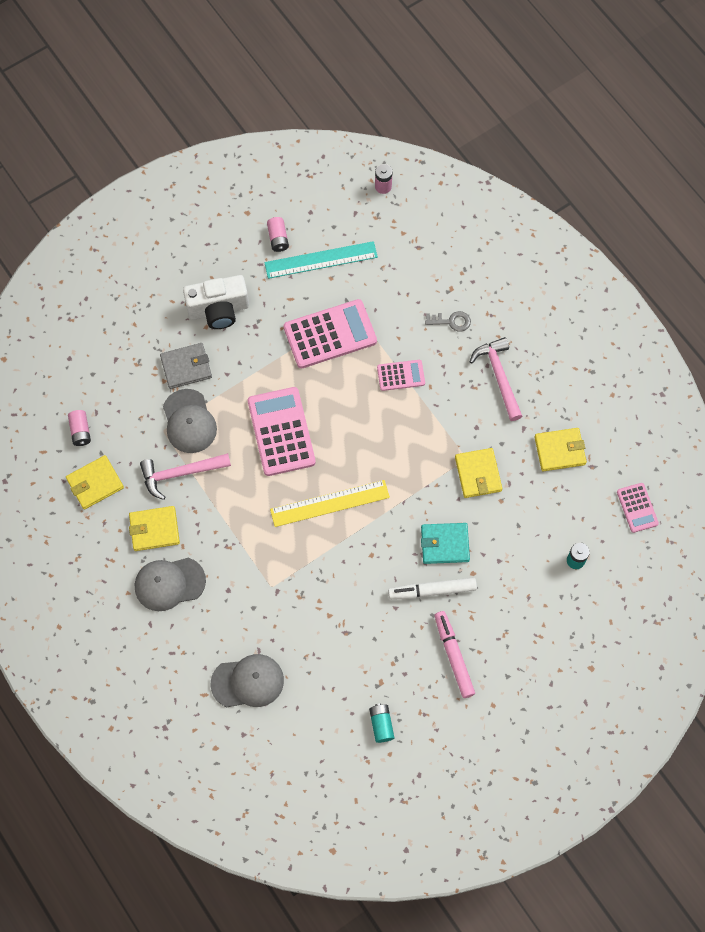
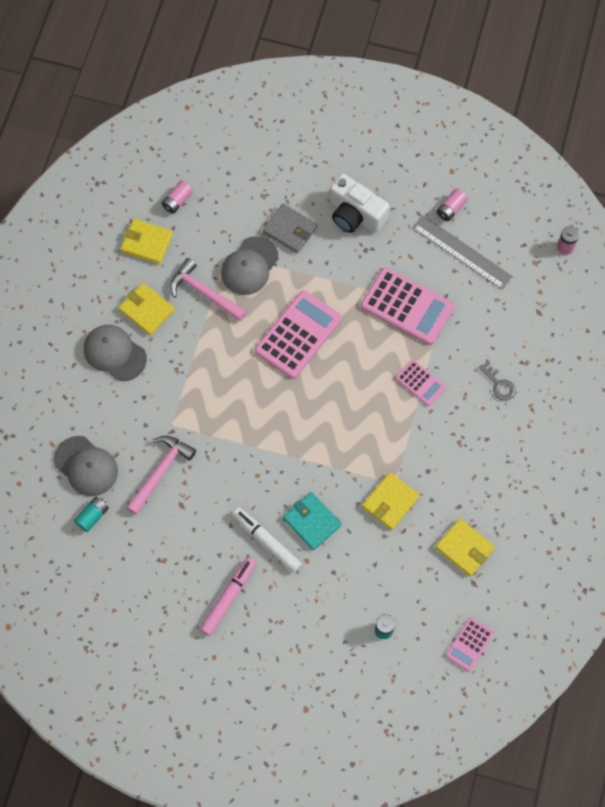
camera: 50 degrees right, 0 degrees up
(321, 260) = (461, 252): turquoise ruler -> grey ruler
(329, 503) = (272, 413): yellow ruler -> none
(381, 724) = (131, 586): turquoise battery -> turquoise battery (92, 516)
(498, 376) = (485, 454): pink hammer -> pink hammer (161, 471)

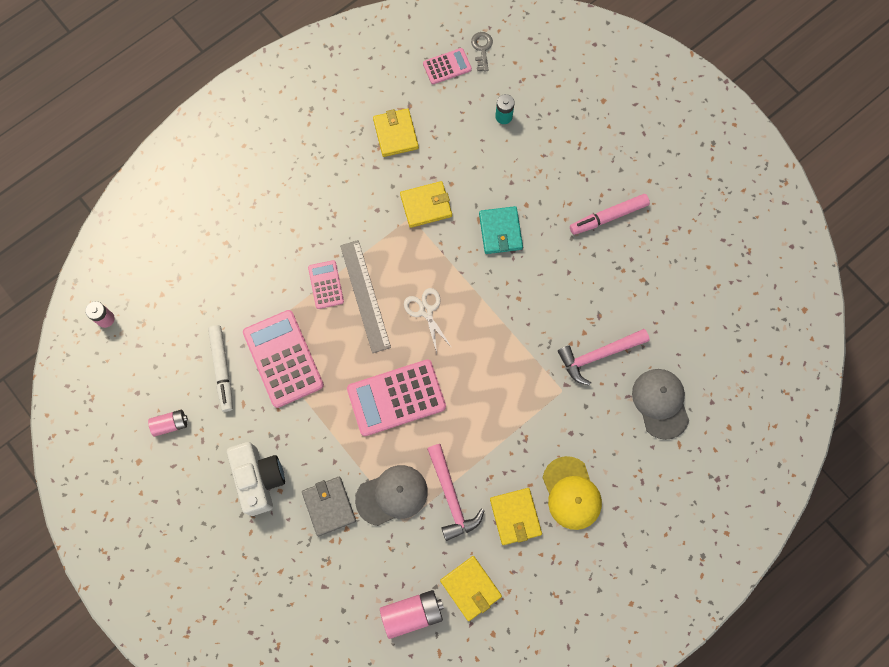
camera: 145 degrees left, 5 degrees up
(92, 516) = (680, 355): turquoise battery -> none
(114, 353) = (571, 493): grey cap -> yellow cap
(177, 201) = (412, 613): pink battery -> pink battery, size x1.60
(267, 541) = (548, 240): white marker -> white marker (222, 369)
(324, 415) = (426, 311): none -> white scissors
(461, 252) = (196, 376): grey ruler -> grey ruler (365, 296)
(499, 384) = (263, 240): grey key -> grey key (482, 49)

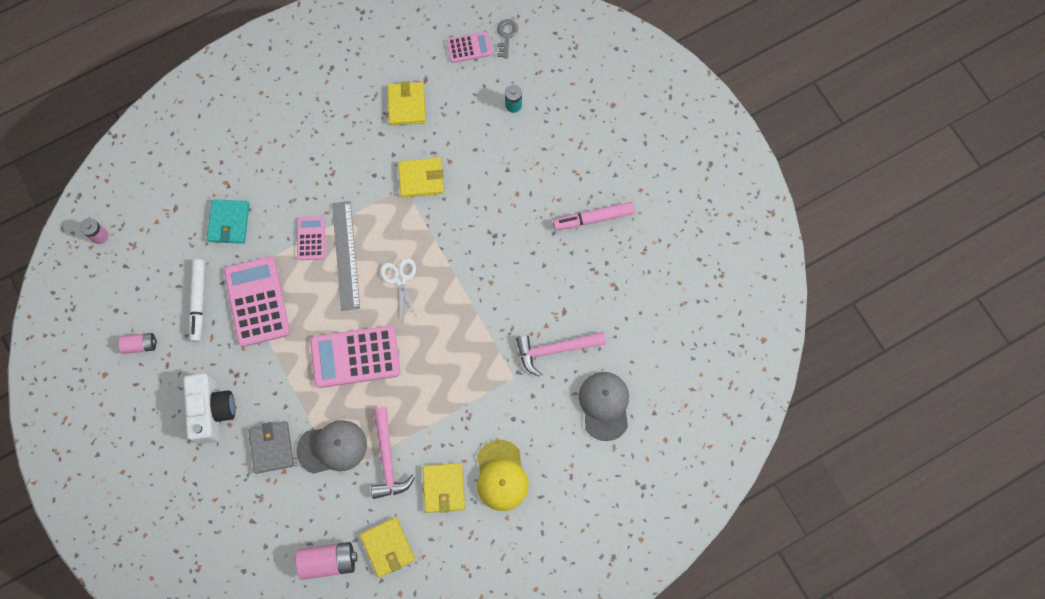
camera: 10 degrees right, 0 degrees up
(500, 231) = (487, 215): turquoise wallet -> turquoise wallet (229, 222)

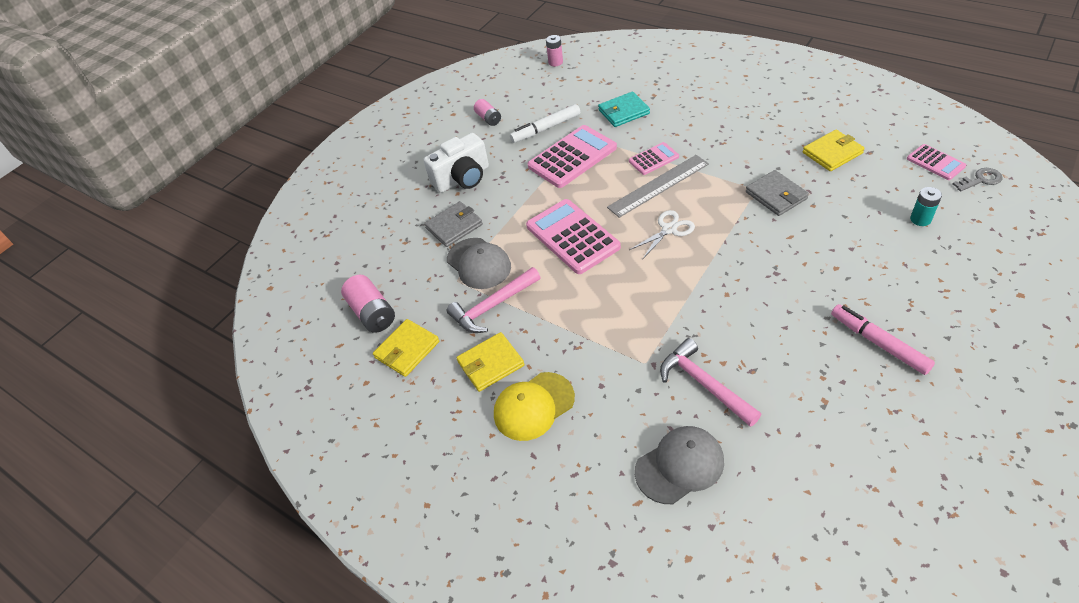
camera: 70 degrees right, 25 degrees down
(421, 178) = (776, 195): yellow wallet -> grey wallet

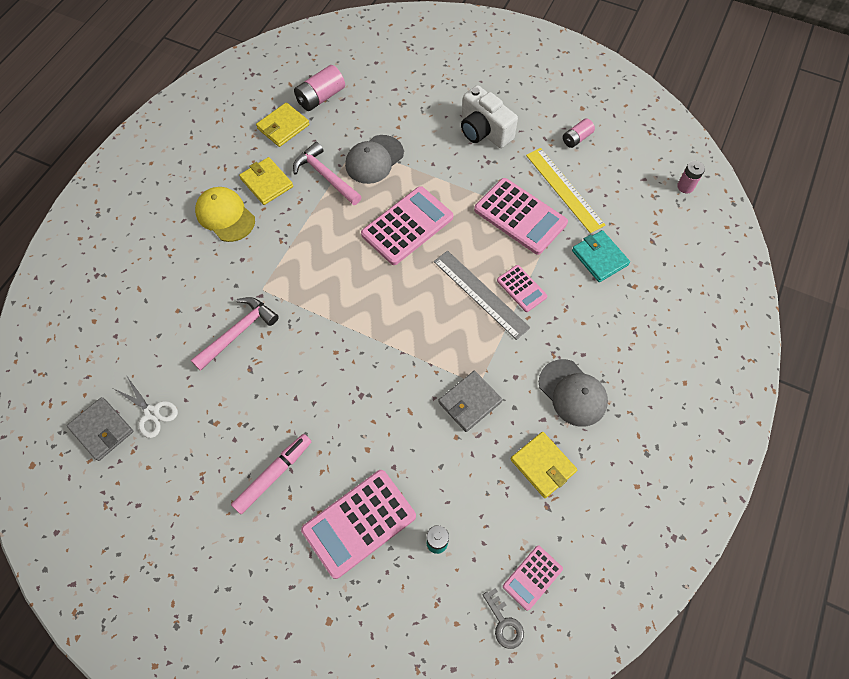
camera: 75 degrees right, 15 degrees up
(407, 350) = (283, 127): yellow wallet -> yellow wallet turned 75 degrees counterclockwise
(454, 226) = (419, 135): grey wallet -> grey wallet (102, 430)
(546, 128) = (564, 189): white marker -> yellow ruler
(669, 229) = (418, 304): white scissors -> white scissors (151, 413)
(679, 466) = (165, 315): grey cap -> grey cap (572, 393)
(915, 273) = (359, 523): none -> pink calculator

